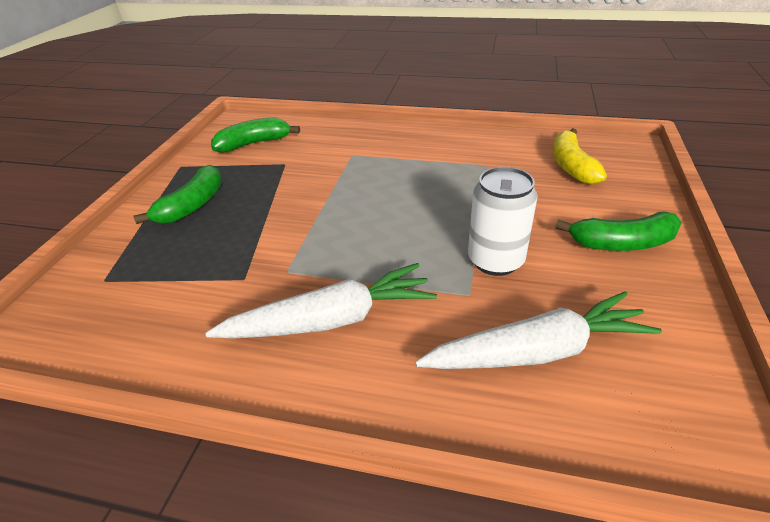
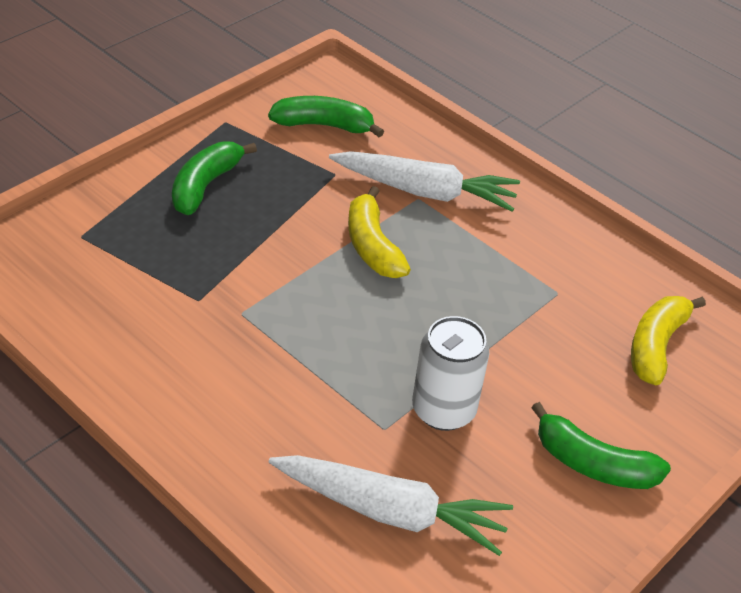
camera: 25 degrees right, 5 degrees up
(192, 205) = (205, 185): green banana -> green banana turned 150 degrees clockwise
(331, 320) = (242, 384): white carrot -> white carrot (425, 192)
(347, 190) = (372, 246): none -> yellow banana

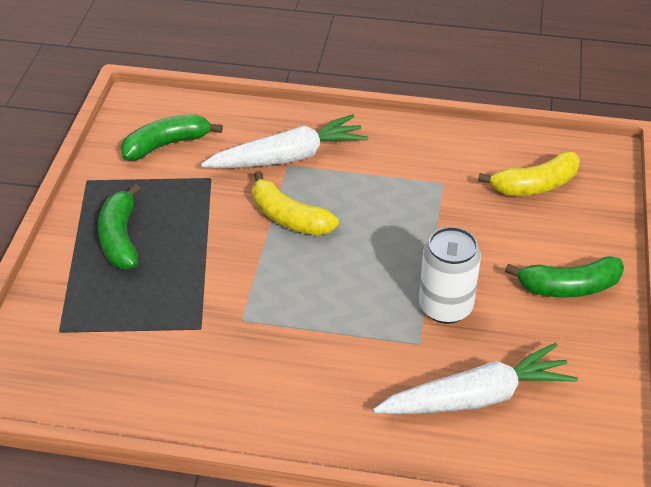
camera: 30 degrees left, 0 degrees up
(656, 345) = (535, 185): yellow banana -> yellow banana turned 105 degrees counterclockwise

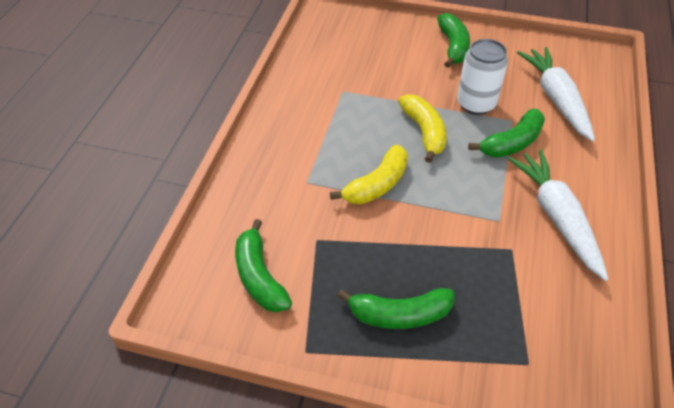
camera: 85 degrees left, 5 degrees up
(288, 157) = (296, 181): white carrot -> white carrot (556, 217)
(374, 340) = (511, 143): none -> green banana
(535, 185) = (351, 47): yellow banana -> yellow banana (424, 132)

